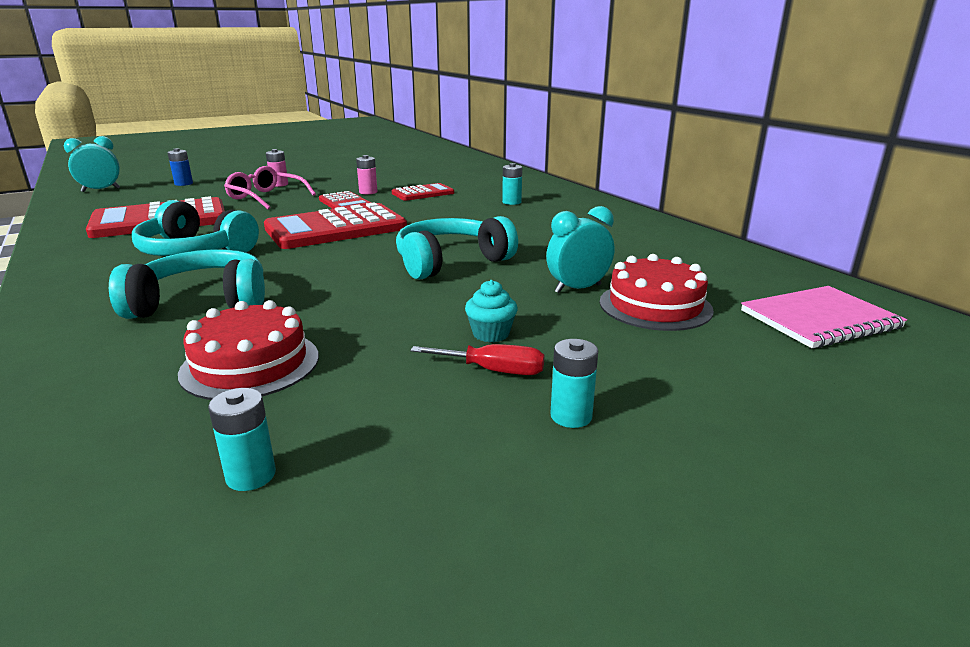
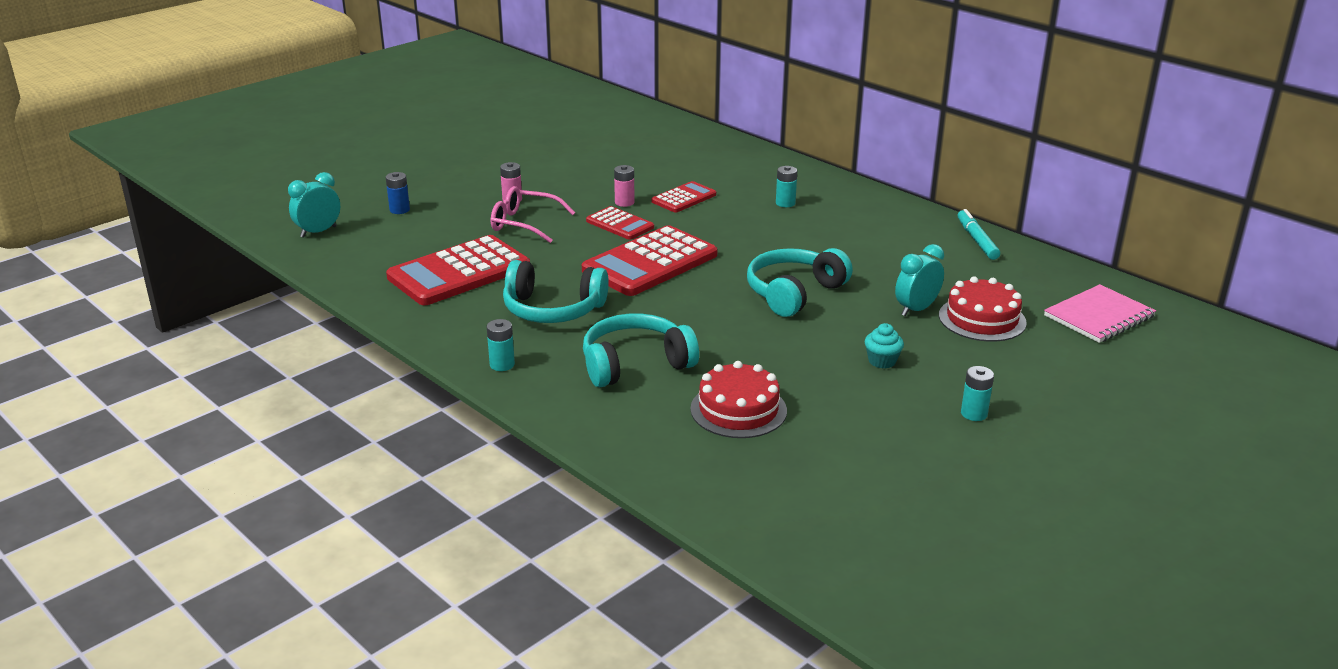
camera: 15 degrees left, 5 degrees up
(251, 475) = (821, 476): turquoise battery -> turquoise battery (502, 365)
(493, 371) = (906, 390): red screwdriver -> none
(690, 240) = (977, 240): none -> turquoise marker

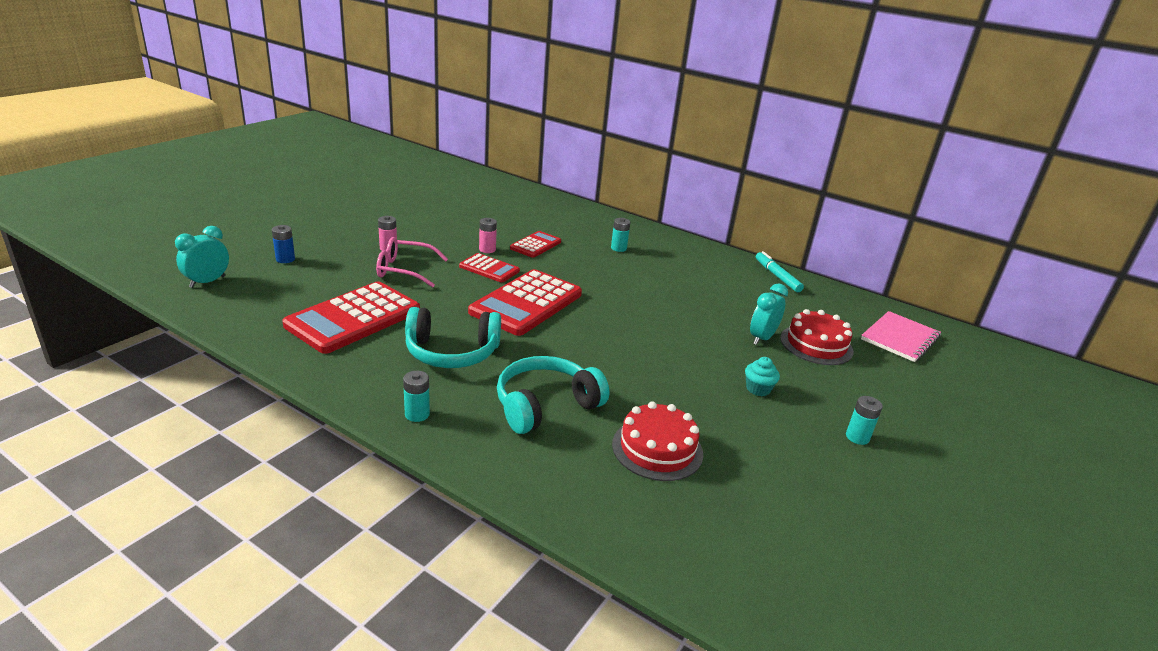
camera: 15 degrees left, 0 degrees up
(794, 293) = (658, 327): turquoise headphones -> none

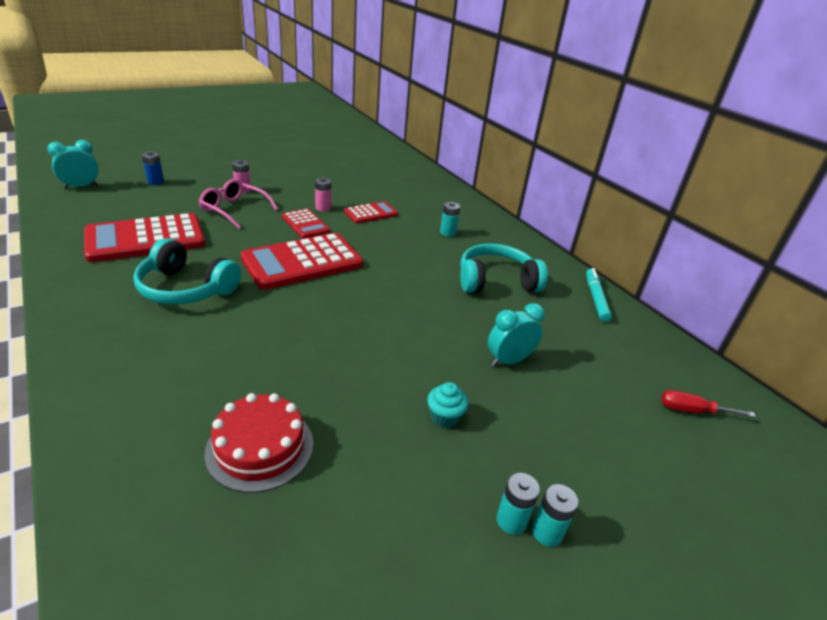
camera: 25 degrees right, 5 degrees up
(417, 414) = (89, 336): turquoise battery -> turquoise battery (547, 532)
(545, 405) = (206, 363): turquoise headphones -> turquoise headphones (496, 281)
(816, 344) = (569, 387): red cake -> none
(900, 338) = (692, 411): pink notebook -> red screwdriver

